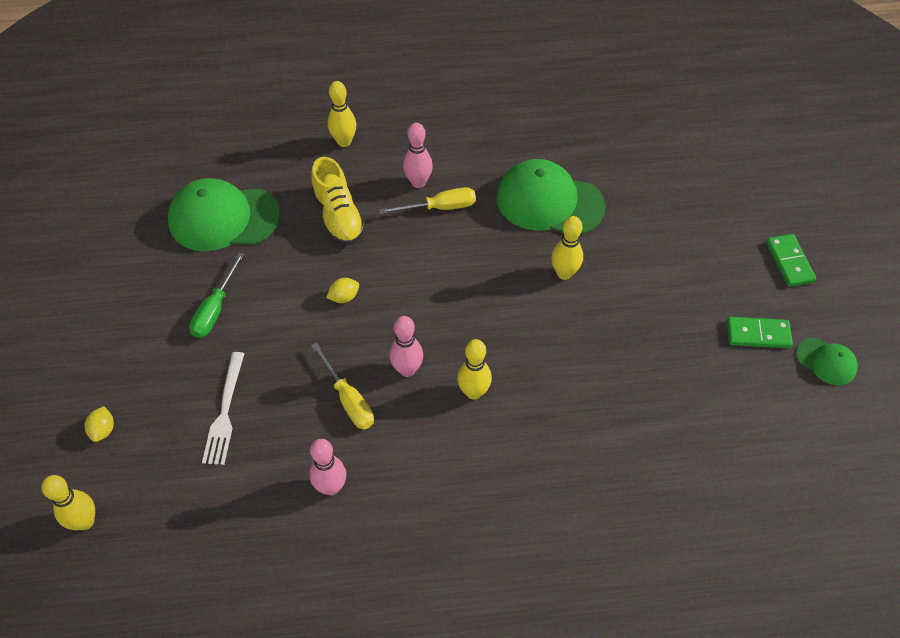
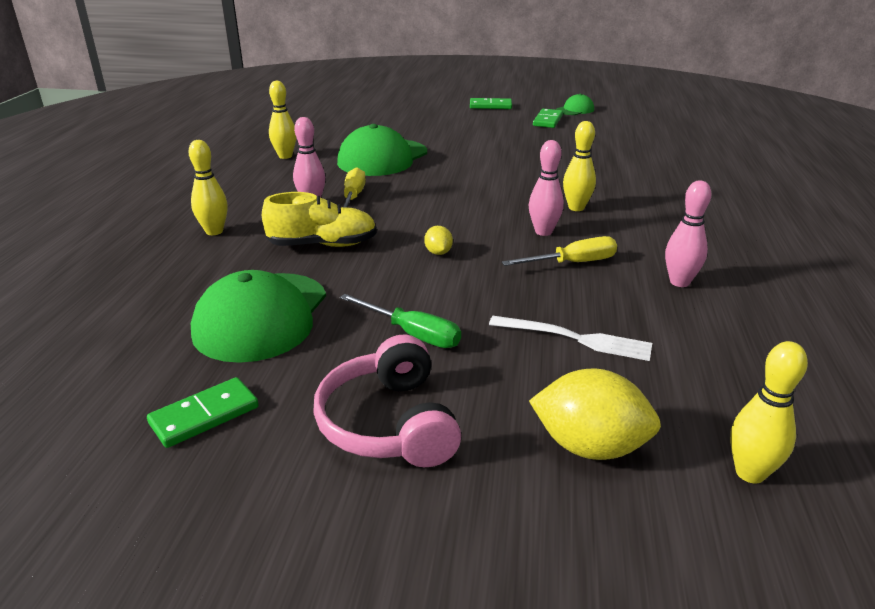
camera: 75 degrees left, 25 degrees down
(103, 430) = (589, 446): yellow lemon -> yellow lemon, size x2.05
(115, 232) = (204, 415): none -> green domino
(116, 321) = (389, 423): none -> pink headphones
(564, 273) = (463, 162): yellow bowling pin -> yellow bowling pin (285, 156)

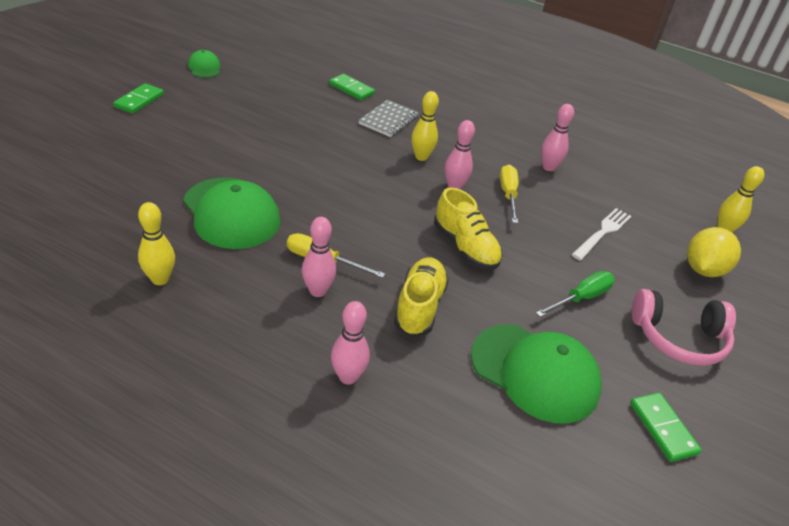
camera: 75 degrees left, 10 degrees up
(214, 231) = (348, 377): yellow bowling pin -> pink bowling pin
(438, 252) = (465, 247): yellow lemon -> yellow shoe
(547, 120) = (219, 91): green domino -> green domino (351, 89)
(621, 183) = (388, 120): none -> grey notebook

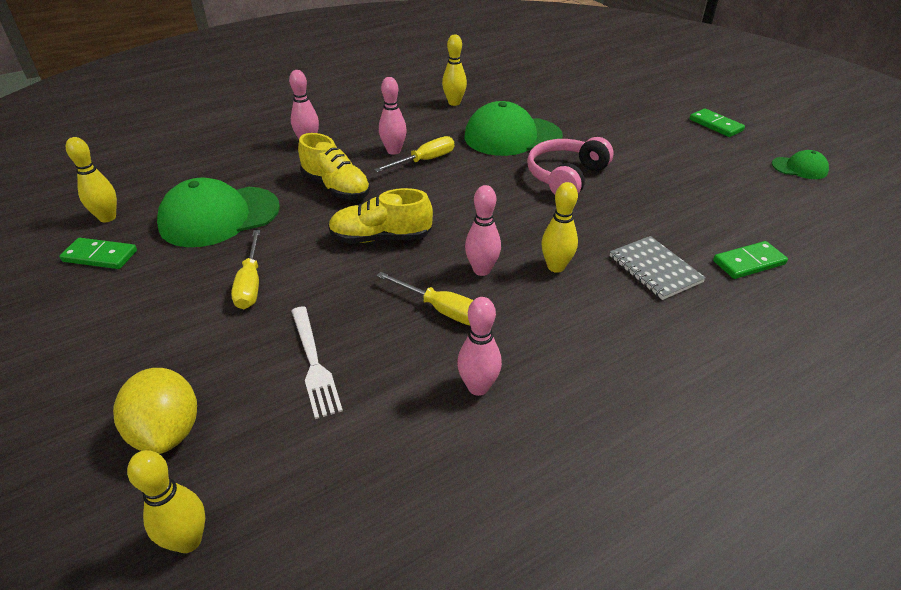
camera: 125 degrees right, 0 degrees up
(581, 298) = (250, 283): green screwdriver -> yellow screwdriver
(624, 475) = (107, 218): none -> yellow bowling pin
(678, 338) = (136, 326): pink headphones -> pink headphones (566, 177)

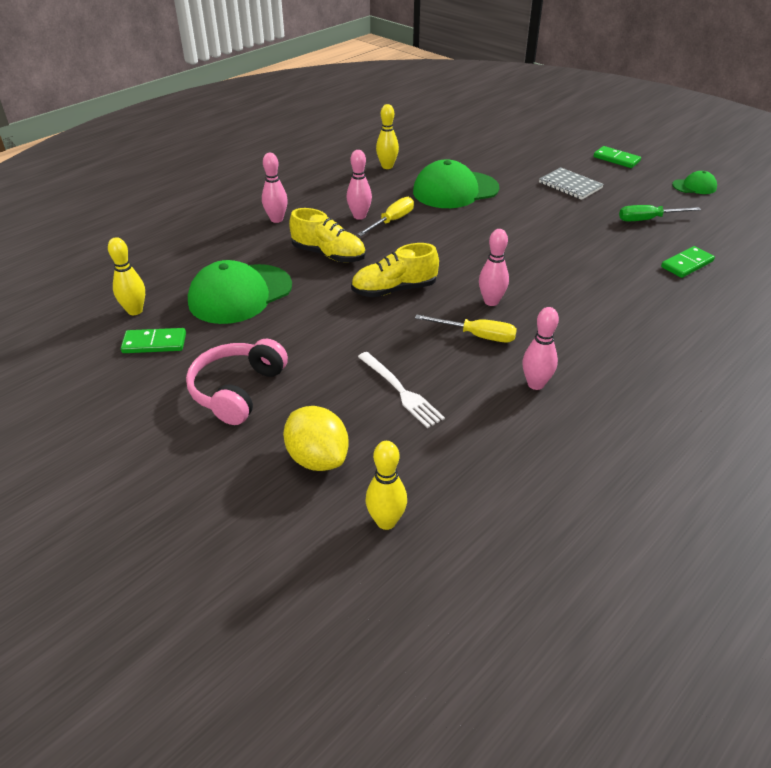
camera: 15 degrees left, 0 degrees up
(250, 283) = (307, 343): yellow screwdriver -> none
(556, 267) = (547, 290): yellow bowling pin -> none
(566, 177) = (518, 218): pink headphones -> pink headphones (237, 390)
(655, 269) = (622, 280): grey notebook -> grey notebook (570, 185)
(722, 199) = (648, 219): none -> green screwdriver

